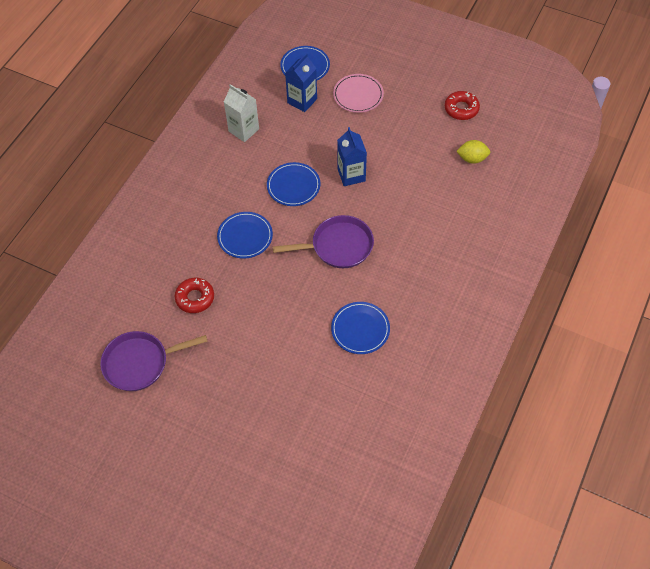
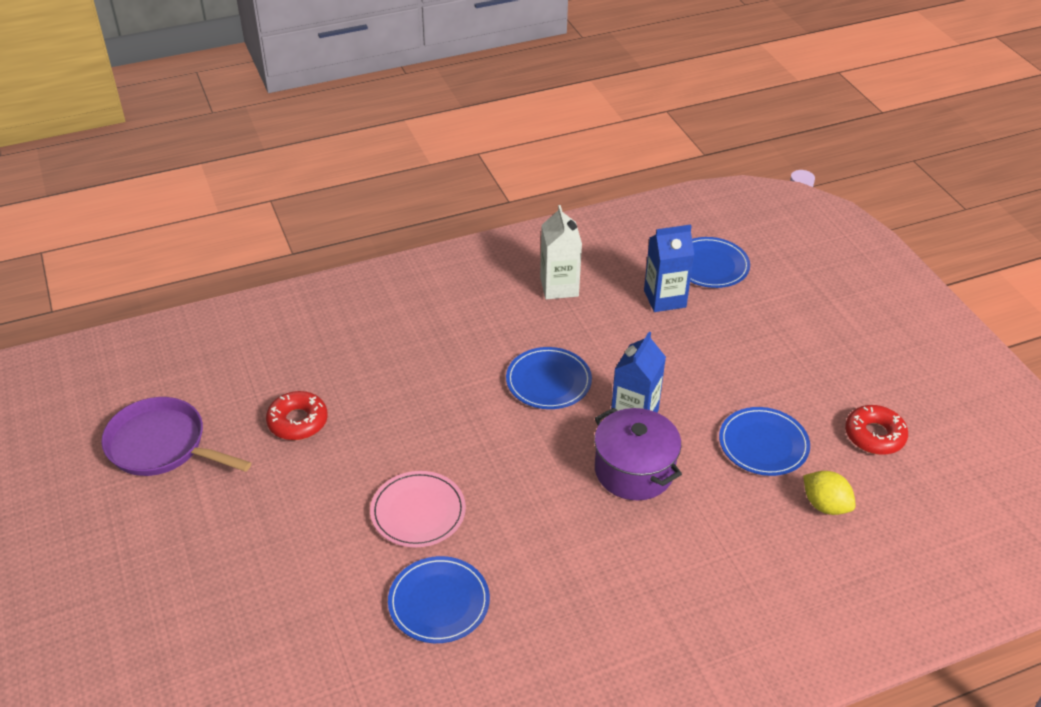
camera: 40 degrees right, 15 degrees down
(245, 236) = (429, 396): blue plate -> blue plate (763, 444)
(338, 246) = (524, 484): purple pan -> none
(358, 95) = (744, 334): pink plate -> pink plate (418, 511)
(378, 202) = (634, 470): none -> purple pot

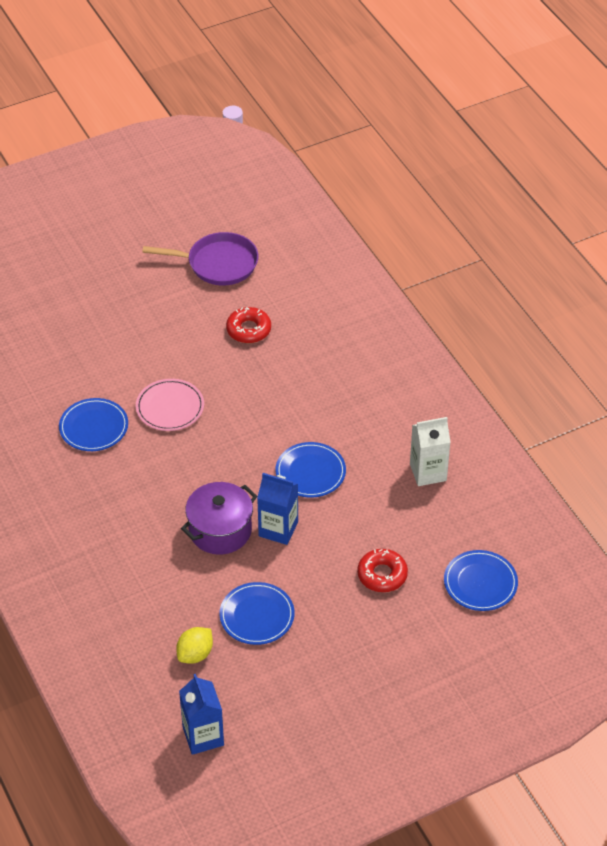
camera: 85 degrees right, 5 degrees up
(162, 445) = (218, 264): purple pan -> purple pan turned 75 degrees clockwise
(664, 299) = (426, 548): blue carton -> blue carton (203, 736)
(874, 435) = (275, 695): red donut -> red donut (382, 575)

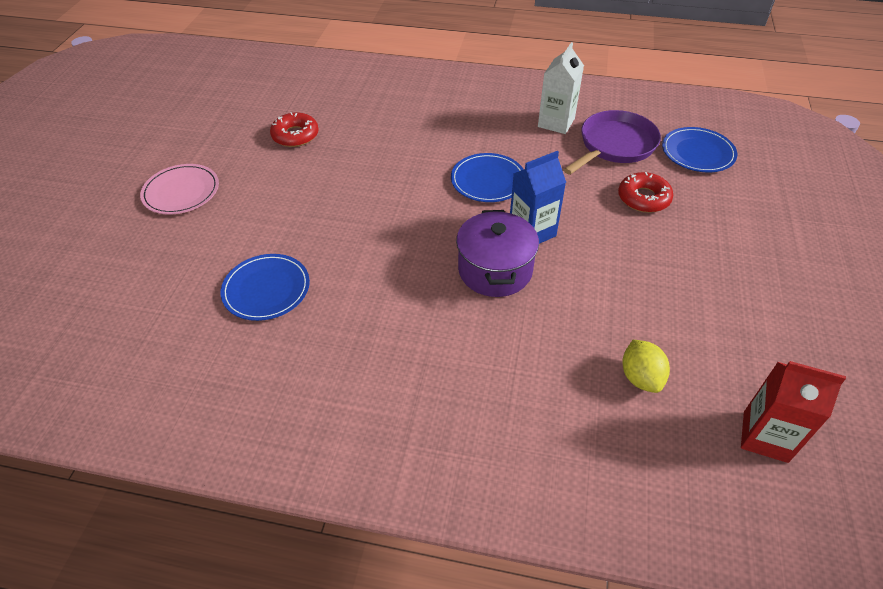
camera: 50 degrees left, 0 degrees up
(170, 407) = (312, 224): pink plate -> pink plate (181, 192)
(203, 736) = (765, 436): blue carton -> red carton
(218, 264) = (206, 116): purple pan -> purple pan (614, 145)
(257, 615) = (625, 301): blue plate -> none

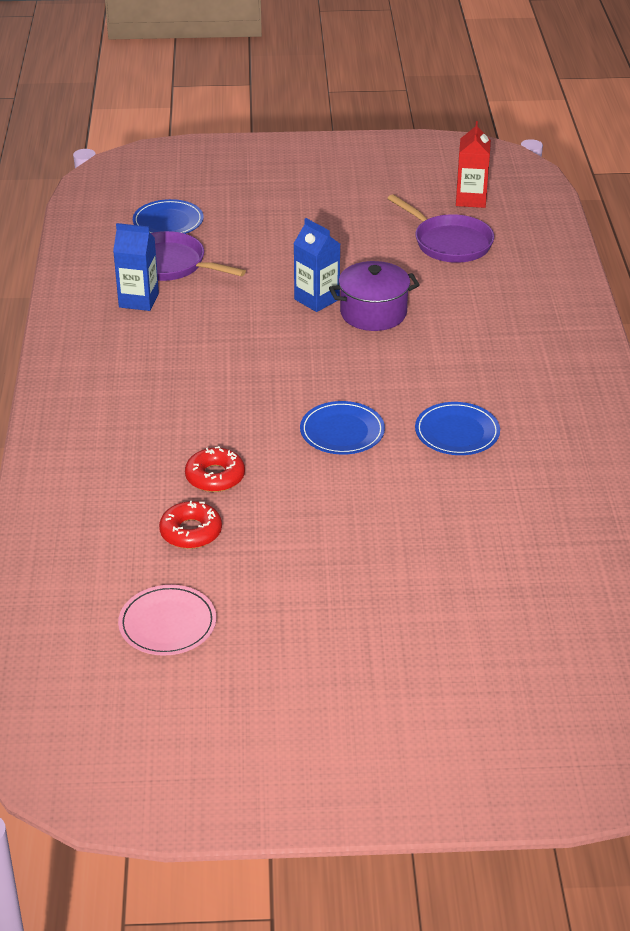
camera: 105 degrees left, 10 degrees down
(181, 192) = (348, 535): pink plate -> pink plate (167, 623)
(488, 180) = (251, 331): blue plate -> blue plate (342, 431)
(556, 123) = (138, 300): white carton -> blue carton
(640, 377) = (449, 243): yellow lemon -> purple pan
(643, 198) = (247, 247): red donut -> red donut (191, 532)

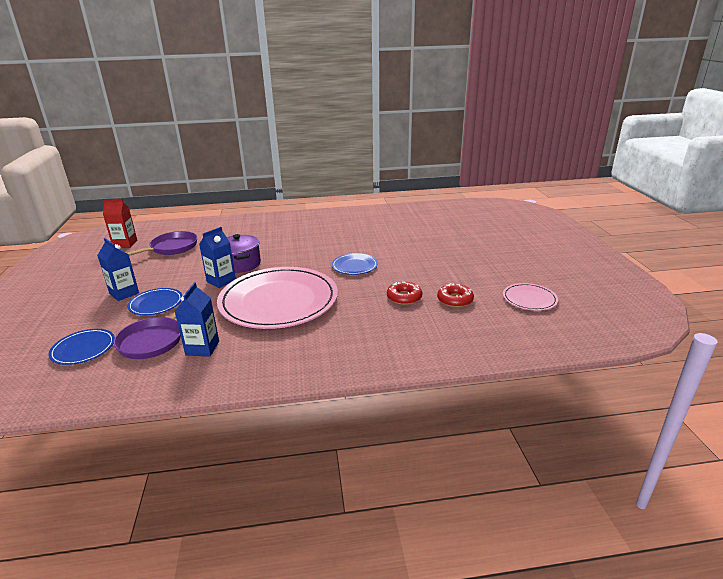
camera: 95 degrees left, 10 degrees down
(239, 353) = (279, 301): none -> pink plate
(298, 225) = (124, 293): none -> blue carton
(457, 432) = (350, 240): blue plate -> blue plate (156, 304)

